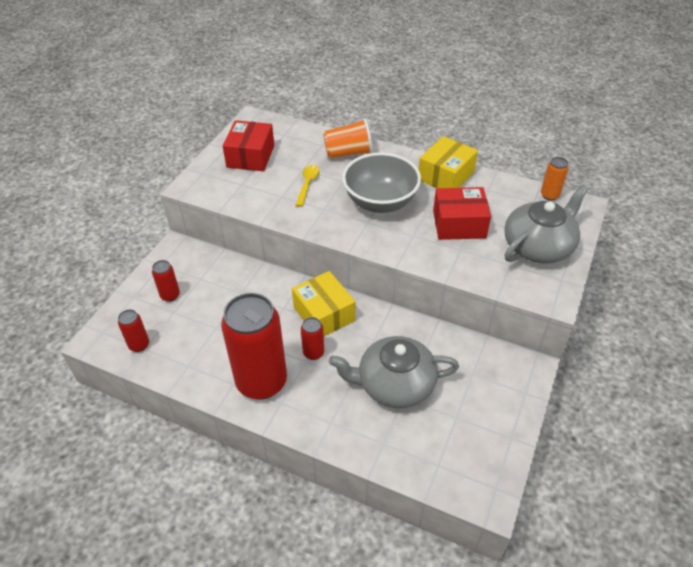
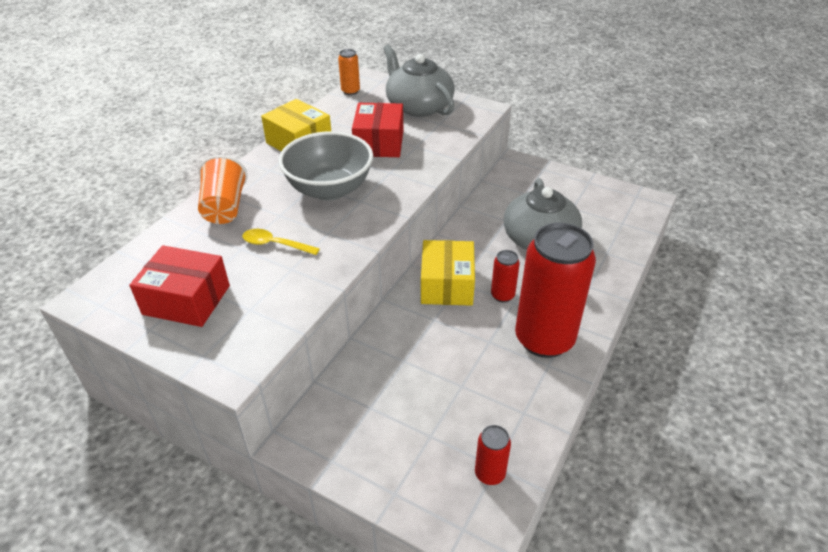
camera: 85 degrees left, 5 degrees down
(170, 295) = (398, 442): red can -> none
(324, 314) = (447, 285): yellow box -> yellow box turned 60 degrees counterclockwise

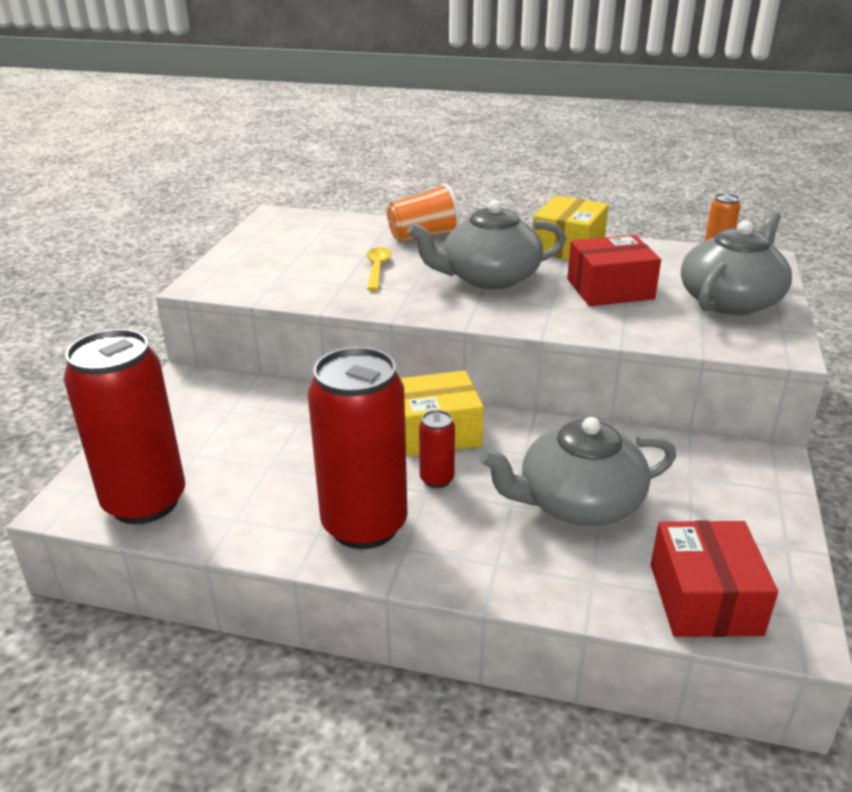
camera: 75 degrees right, 10 degrees down
(186, 300) = (284, 249): red box -> red box (704, 599)
(329, 189) = (489, 277): grey bowl -> grey teapot
(489, 474) = (145, 502): red can -> red can, size x2.32

